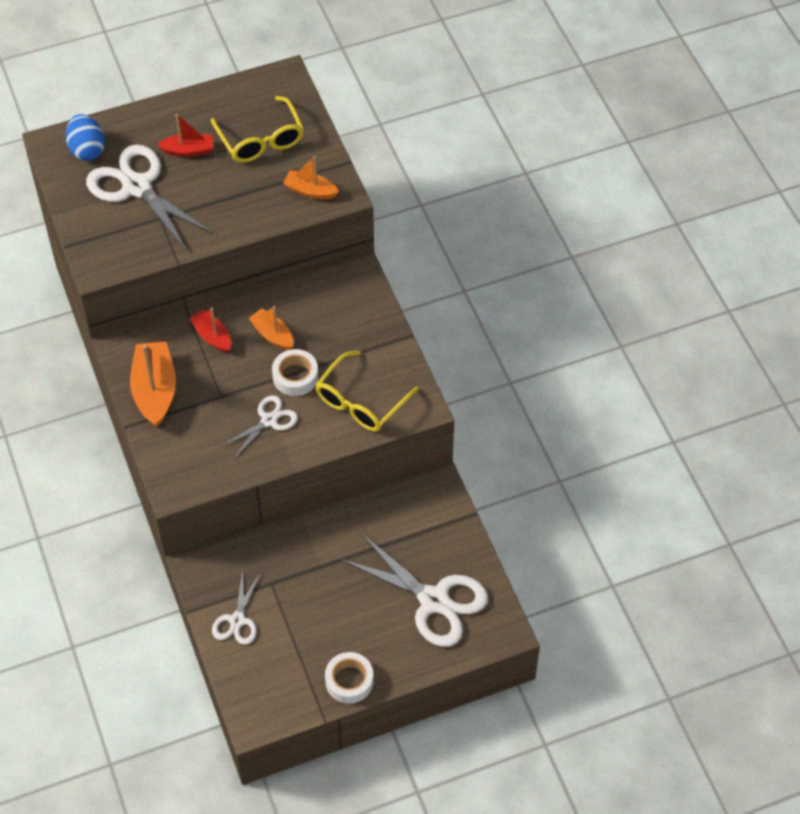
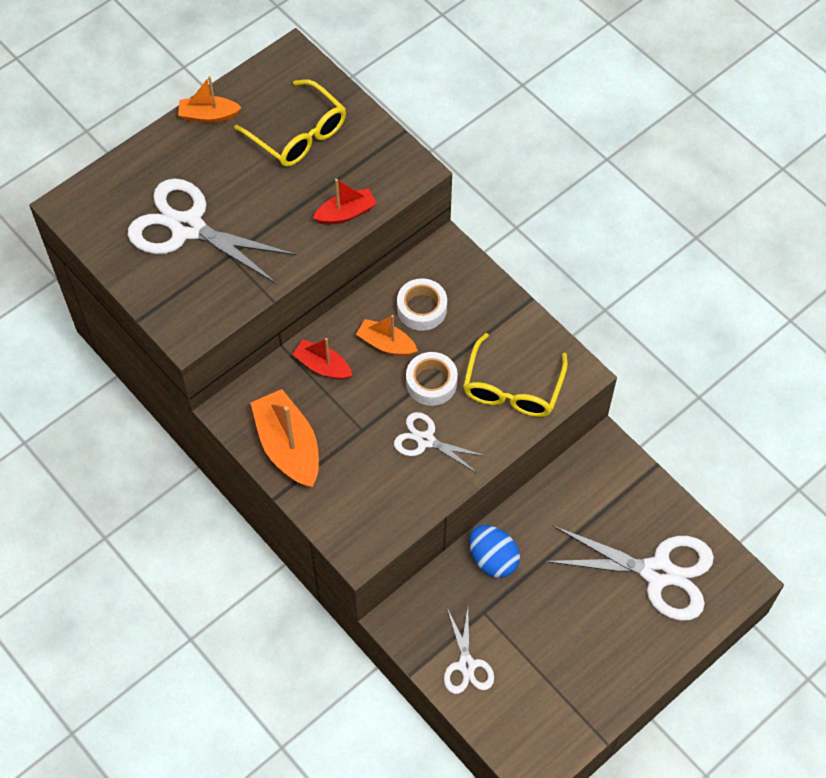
camera: 20 degrees left, 5 degrees up
(87, 150) = (112, 201): blue egg -> blue egg (493, 559)
(188, 150) = (225, 169): red boat -> red boat (346, 213)
(269, 420) = (425, 440): white scissors -> white scissors turned 90 degrees counterclockwise
(310, 191) = (378, 175): orange boat -> orange boat (208, 115)
(349, 681) = (612, 690): white tape -> white tape (422, 308)

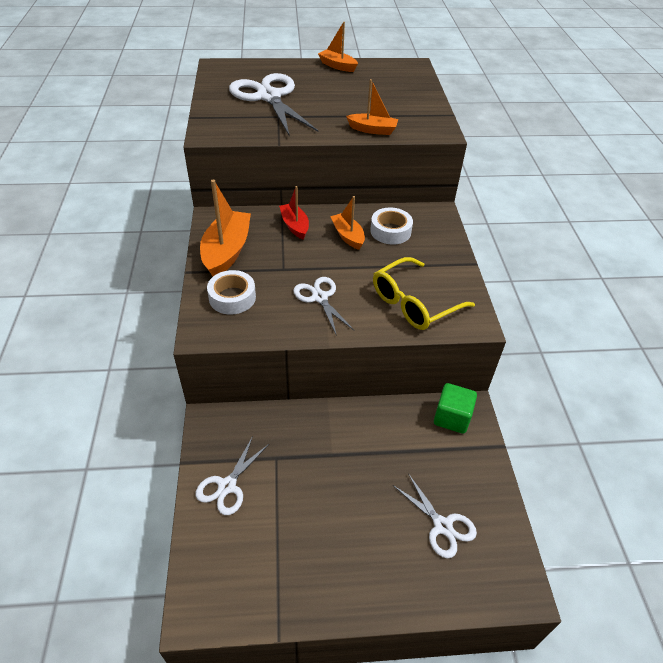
camera: 35 degrees right, 15 degrees down
(298, 134) = (382, 91): yellow glasses -> none
(346, 213) = (372, 130): red boat -> orange boat
(431, 382) = (357, 270): white tape -> white tape (232, 297)
(493, 559) = (317, 427): blue egg -> none
(597, 467) = (452, 417): none -> green cube
(657, 572) = (442, 526): white scissors -> white scissors, size x0.54

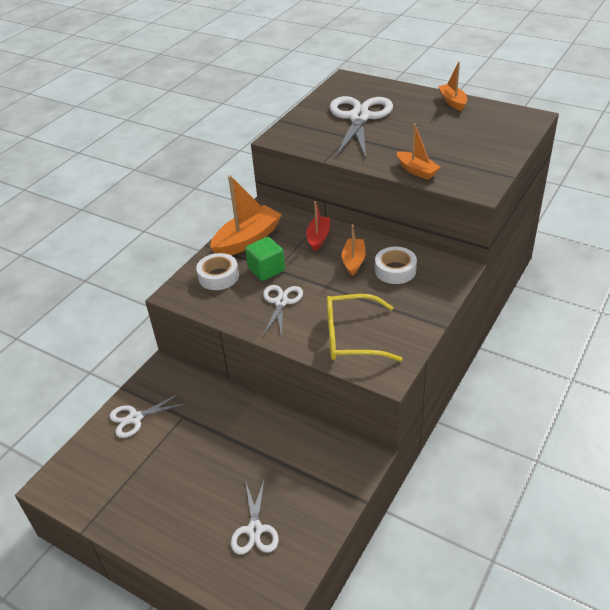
camera: 40 degrees right, 5 degrees down
(452, 417) = (342, 456): green cube -> green cube (266, 269)

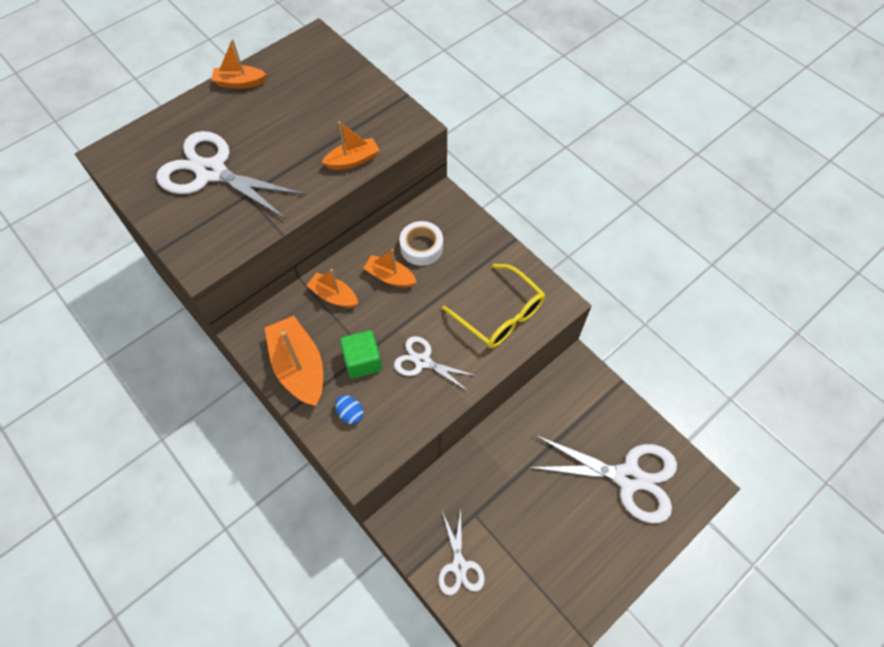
camera: 75 degrees left, 20 degrees up
(218, 276) = (350, 413): white tape -> blue egg
(254, 530) = (628, 477): white scissors -> white scissors, size x1.85
(318, 237) = (334, 296): red boat -> orange boat
(352, 337) = (500, 315): yellow glasses -> yellow glasses turned 60 degrees counterclockwise

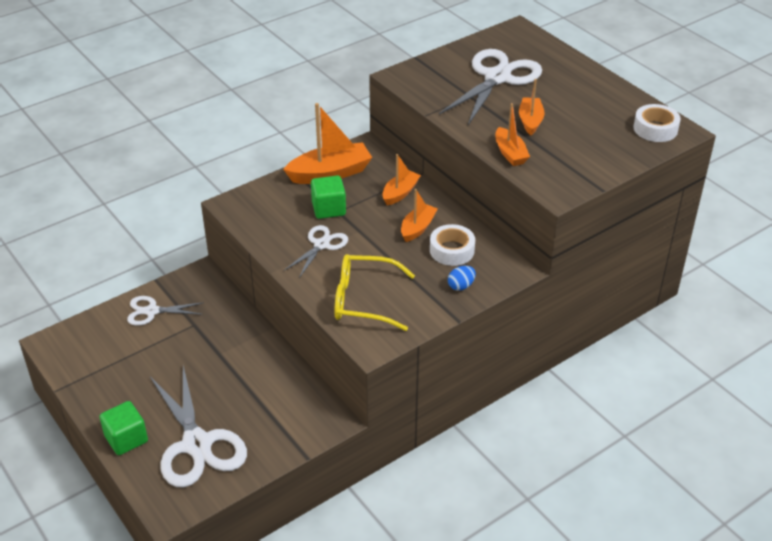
camera: 95 degrees right, 20 degrees down
(240, 83) = (609, 89): orange boat -> orange boat (530, 121)
(310, 54) = (655, 129): none -> white tape
(350, 413) = (280, 201): blue egg -> blue egg (461, 286)
(500, 315) = (364, 300): yellow glasses -> yellow glasses turned 45 degrees clockwise
(628, 477) = (197, 444): white scissors -> white scissors turned 45 degrees counterclockwise
(636, 547) = (126, 439): none -> green cube

